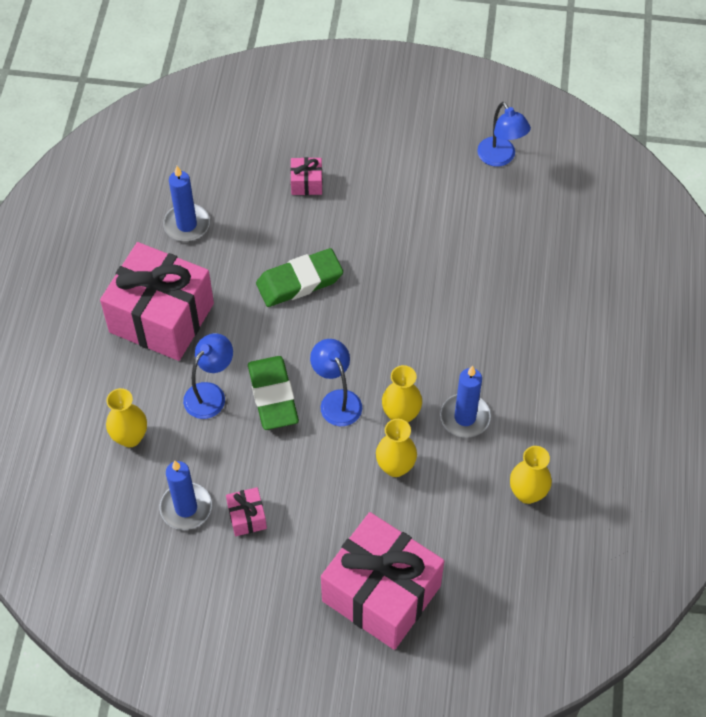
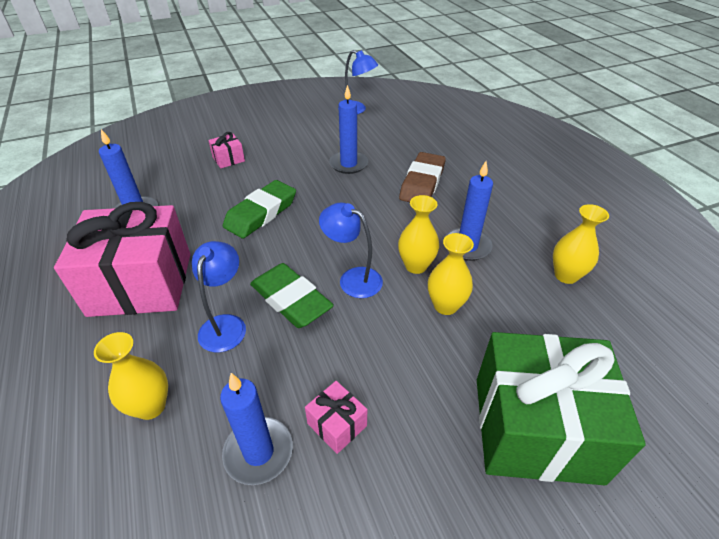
camera: 30 degrees left, 15 degrees down
(381, 593) = (536, 428): pink gift -> green gift
(428, 250) = (348, 164): none -> blue candle
(486, 316) = (422, 183): none -> brown eraser

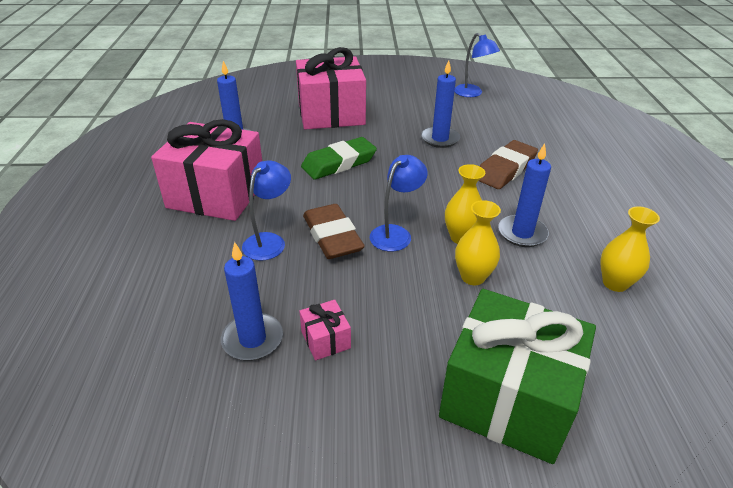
camera: 20 degrees right, 5 degrees down
(151, 406) = (186, 283): yellow vase -> none
(228, 159) = (331, 114): pink gift -> pink gift, size x2.48
(291, 300) = (332, 236): green eraser -> brown eraser
(353, 278) = (396, 233): blue lamp -> blue lamp turned 75 degrees clockwise

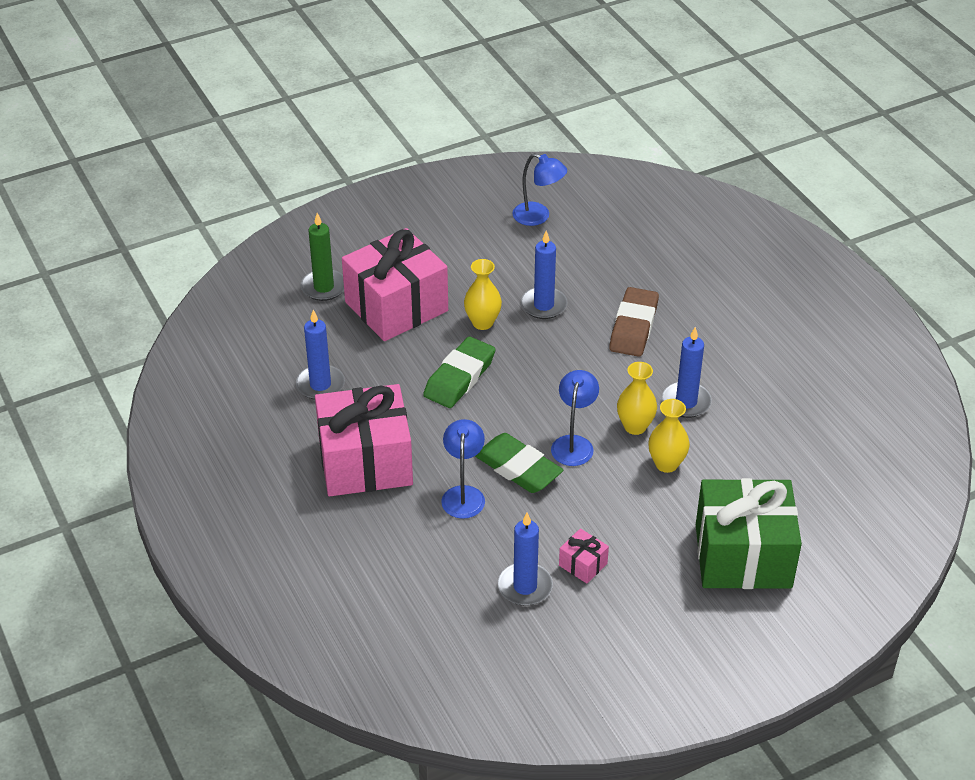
camera: 25 degrees left, 5 degrees up
(293, 94) = (324, 287): none -> green candle
(332, 236) = (518, 468): brown eraser -> green eraser
(615, 283) = (783, 427): yellow vase -> yellow vase (482, 322)

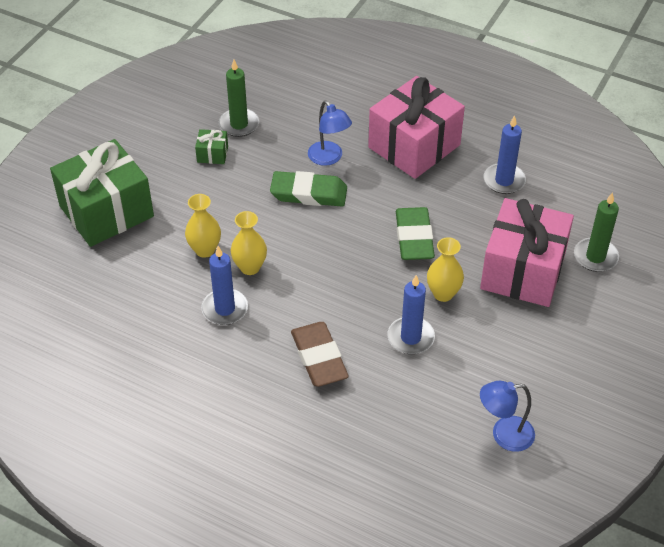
camera: 145 degrees right, 5 degrees up
(525, 587) = (239, 124): blue candle -> green candle
(574, 443) = (285, 231): blue lamp -> none
(583, 564) = (212, 154): pink gift -> green gift

